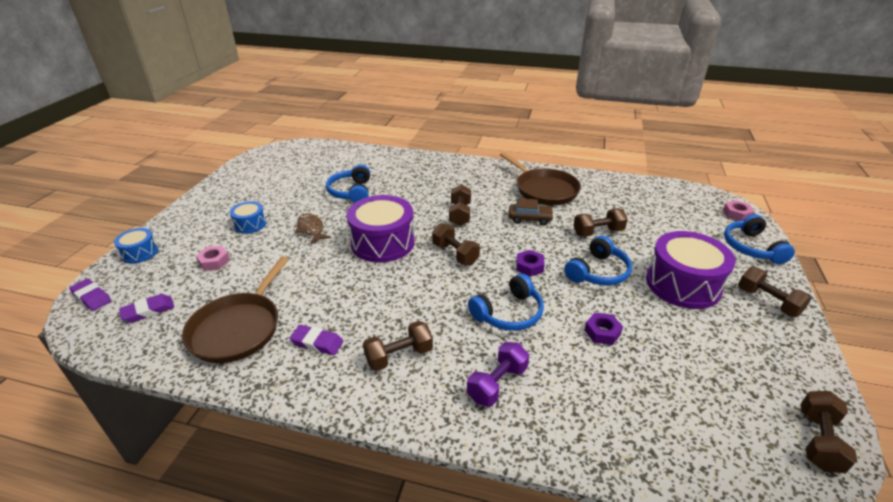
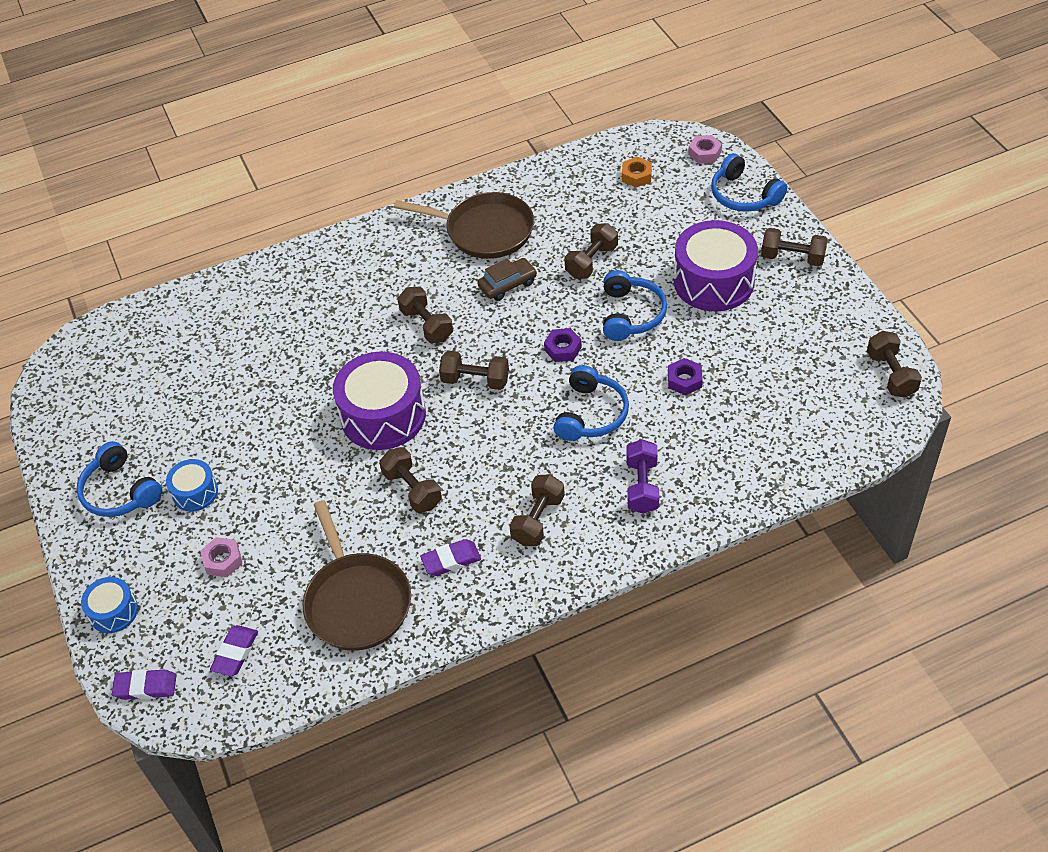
camera: 35 degrees left, 15 degrees up
(311, 229) = (279, 451): brown fish -> none
(349, 288) = (412, 489): none -> brown dumbbell
(351, 192) = (259, 371): blue headphones -> blue headphones (120, 491)
(673, 205) = (636, 176): none -> orange nut

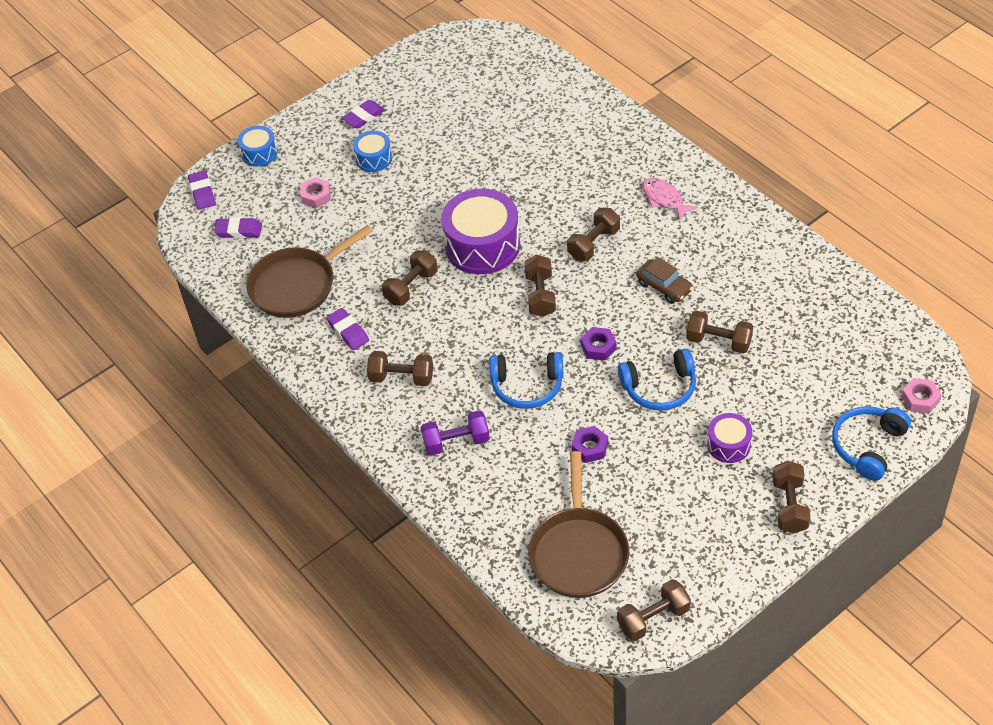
camera: 75 degrees right, 0 degrees up
(120, 491) = (364, 117): blue headphones -> purple eraser
(394, 260) = (664, 199): none -> pink fish
(485, 231) = (728, 251): brown pan -> brown pan (578, 552)
(636, 176) = (857, 349): orange nut -> none
(713, 281) = (729, 445): purple drum -> purple drum, size x0.51

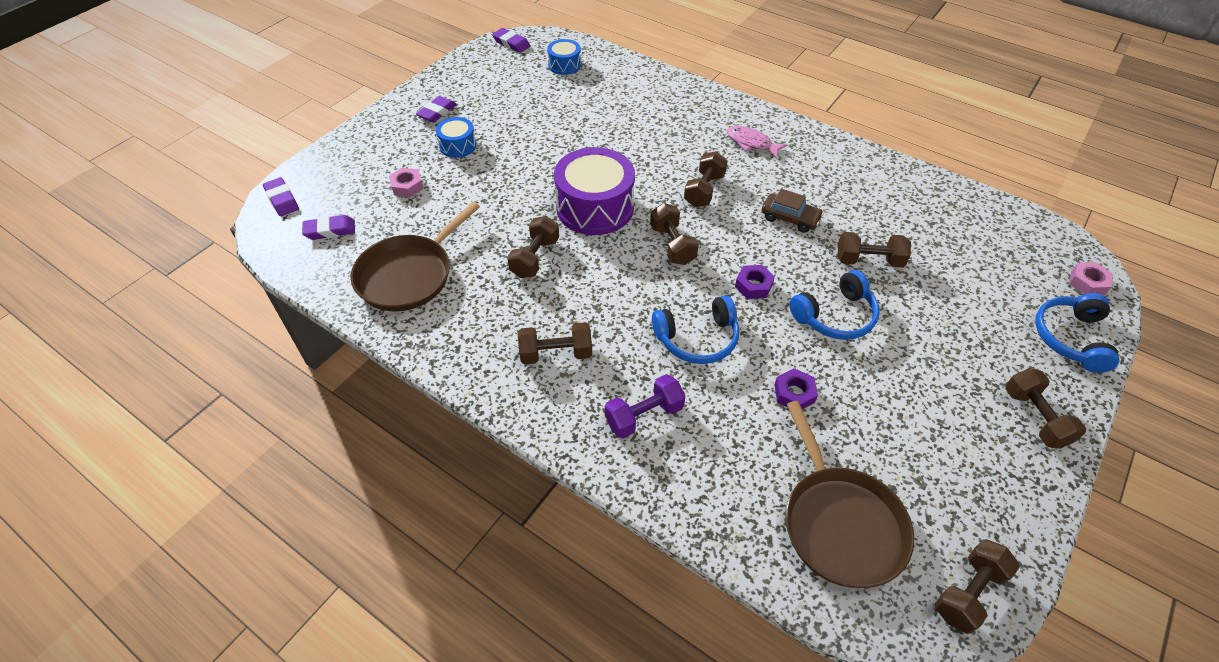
camera: 20 degrees left, 0 degrees up
(259, 153) = (337, 156): blue drum -> blue drum (564, 65)
(348, 332) = (479, 314): purple eraser -> purple eraser (511, 43)
(729, 445) = (936, 362): purple drum -> none

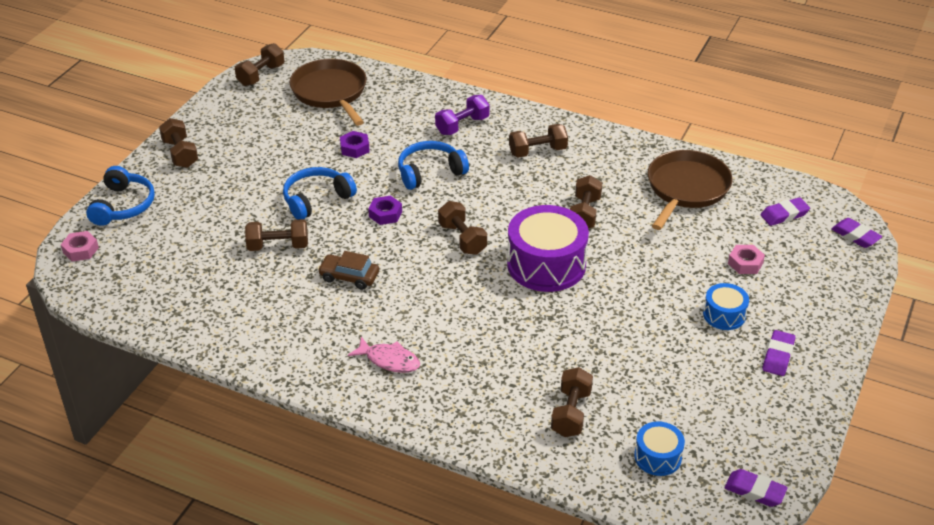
camera: 170 degrees right, 10 degrees down
(704, 190) = (438, 296): brown dumbbell -> brown dumbbell (571, 413)

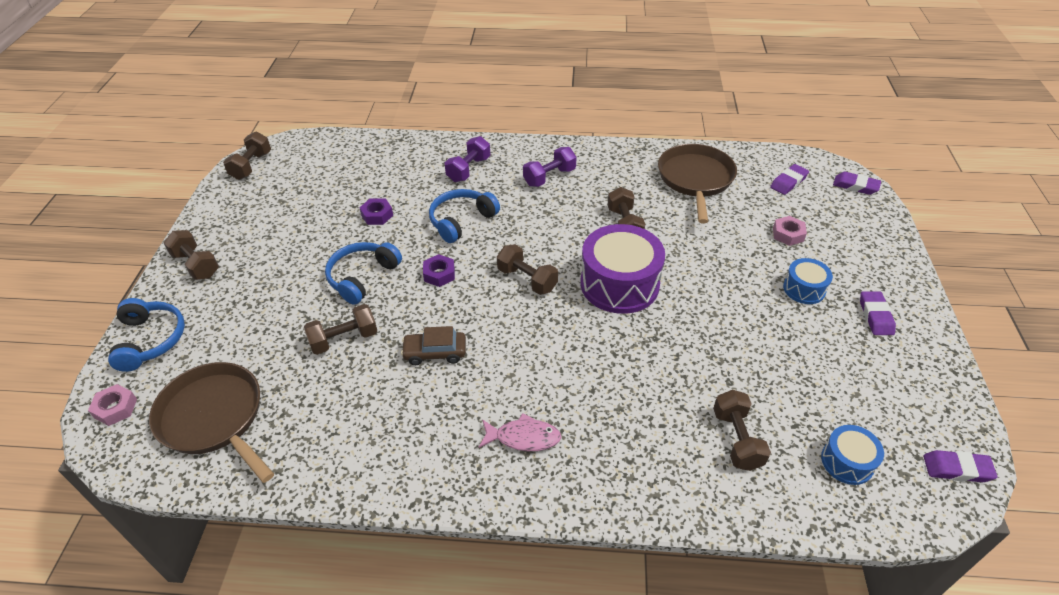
camera: 20 degrees left, 5 degrees up
(330, 92) = (328, 167): brown pan -> brown pan (214, 418)
(537, 151) = (549, 177): brown dumbbell -> purple dumbbell

